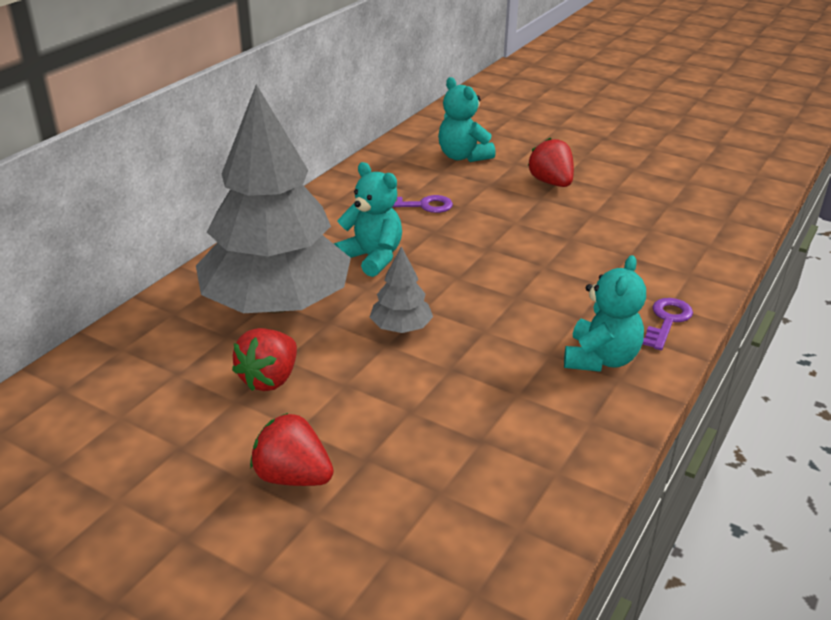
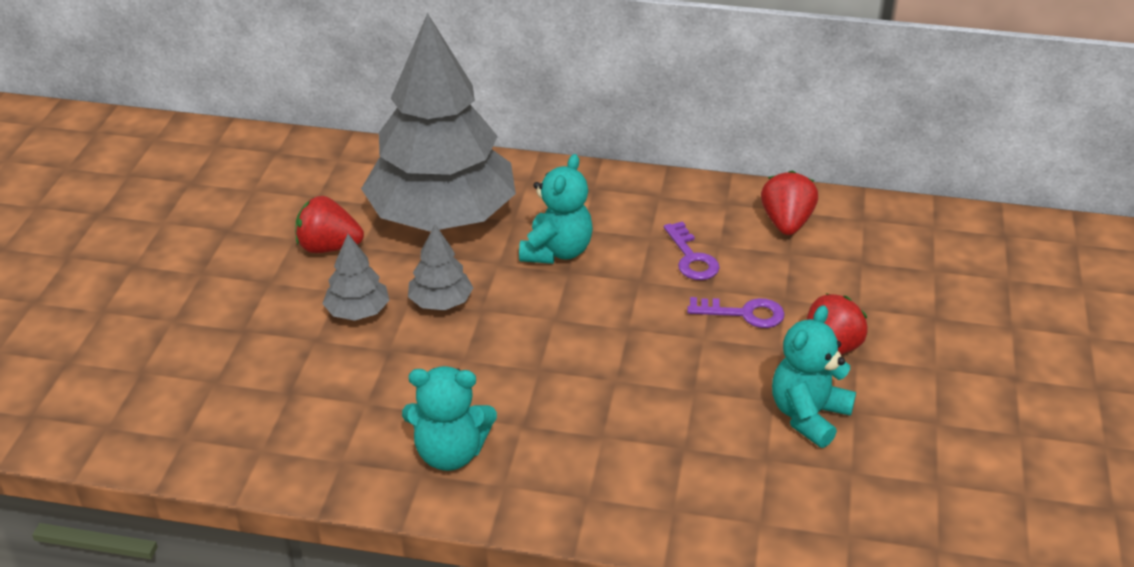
camera: 70 degrees right, 5 degrees up
(293, 477) = (210, 296): red strawberry -> red strawberry (786, 223)
(385, 377) = (358, 312): none -> grey tree
(463, 156) = (841, 261): turquoise teddy bear -> turquoise teddy bear (808, 415)
(667, 321) = (552, 499): purple key -> purple key (744, 313)

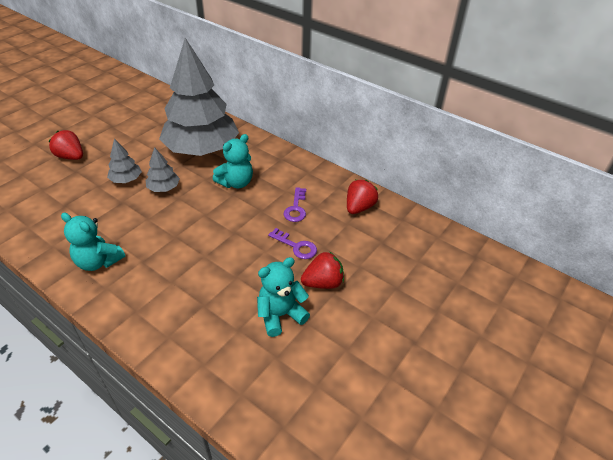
camera: 25 degrees right, 5 degrees up
(329, 247) = (143, 147): red strawberry -> red strawberry (71, 157)

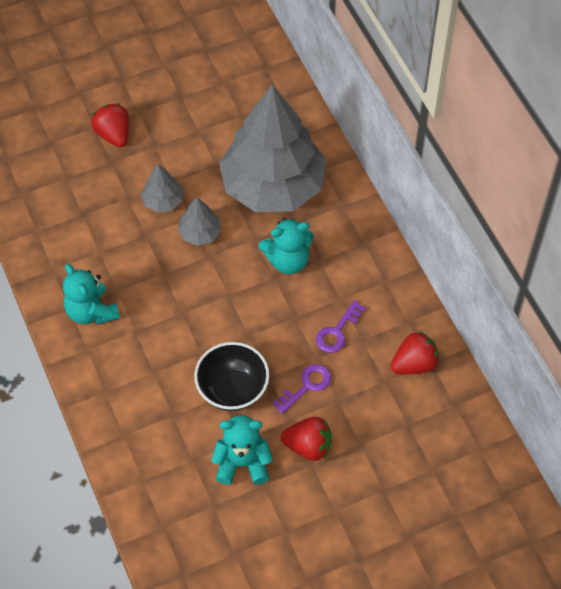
camera: 30 degrees right, 15 degrees up
(242, 269) = (232, 389): none -> black bowl
(296, 246) = (306, 386): purple key -> purple key turned 105 degrees counterclockwise

